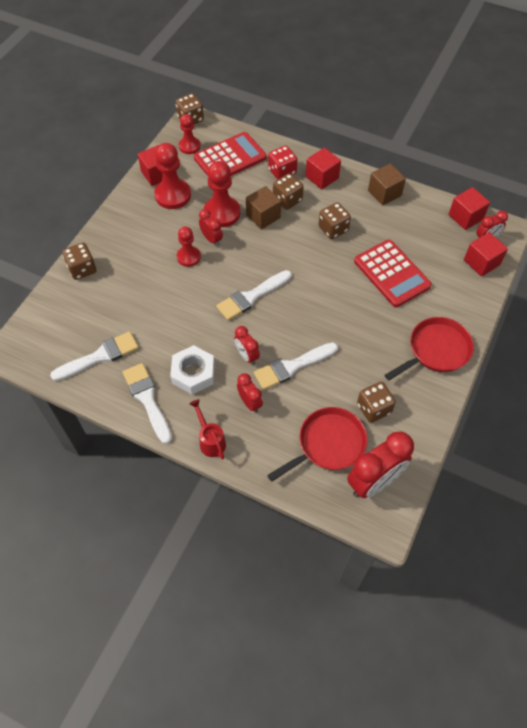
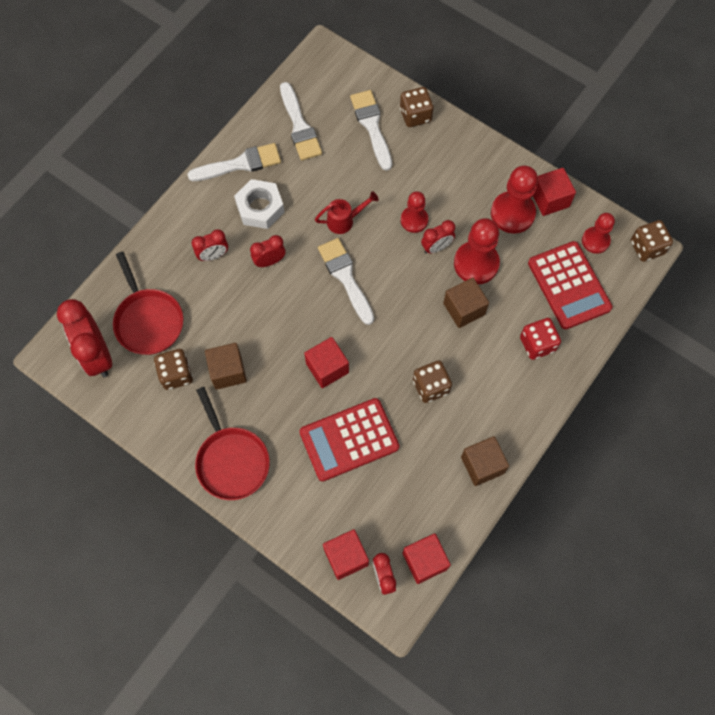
camera: 100 degrees right, 10 degrees up
(210, 440) = (181, 214): red watering can -> red watering can (345, 220)
(287, 200) = (487, 341): brown dice -> none
(292, 367) = (245, 303): white brush -> white brush (371, 126)
(322, 177) = (521, 391): red cube -> red cube (327, 368)
(359, 368) = (228, 371): none -> brown cube

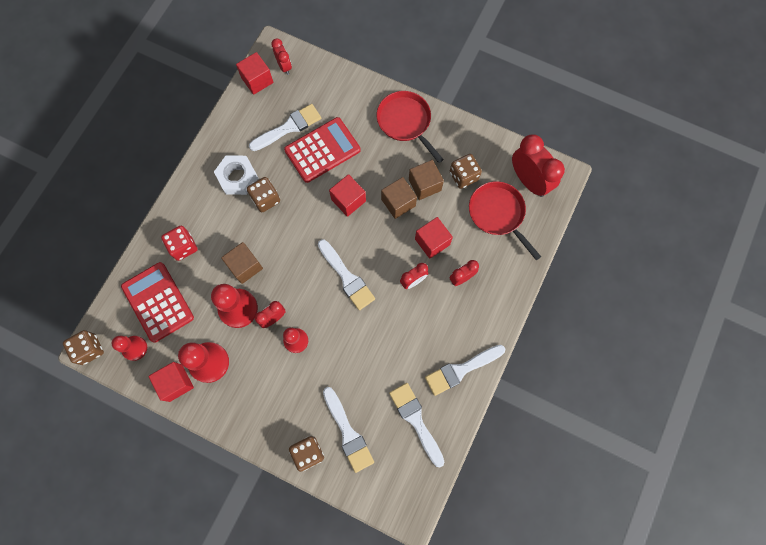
camera: 170 degrees right, 5 degrees up
(260, 208) = (433, 329): white nut -> white nut (237, 177)
(345, 220) = (356, 329): red watering can -> none
(346, 557) = (312, 74): red cube -> red cube (432, 242)
(389, 480) = (288, 127): none -> white brush
(482, 465) = (221, 148): brown cube -> brown cube (398, 202)

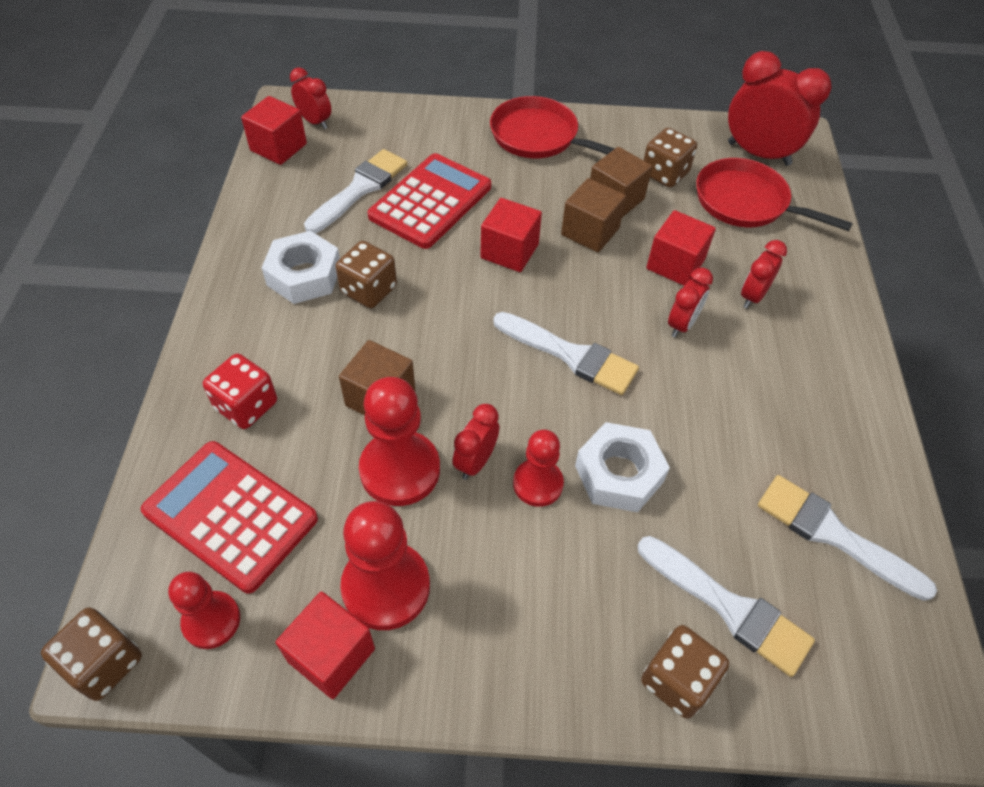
camera: 25 degrees left, 20 degrees down
(335, 350) = (619, 474): none -> white nut
(461, 370) = (848, 424): white brush -> none

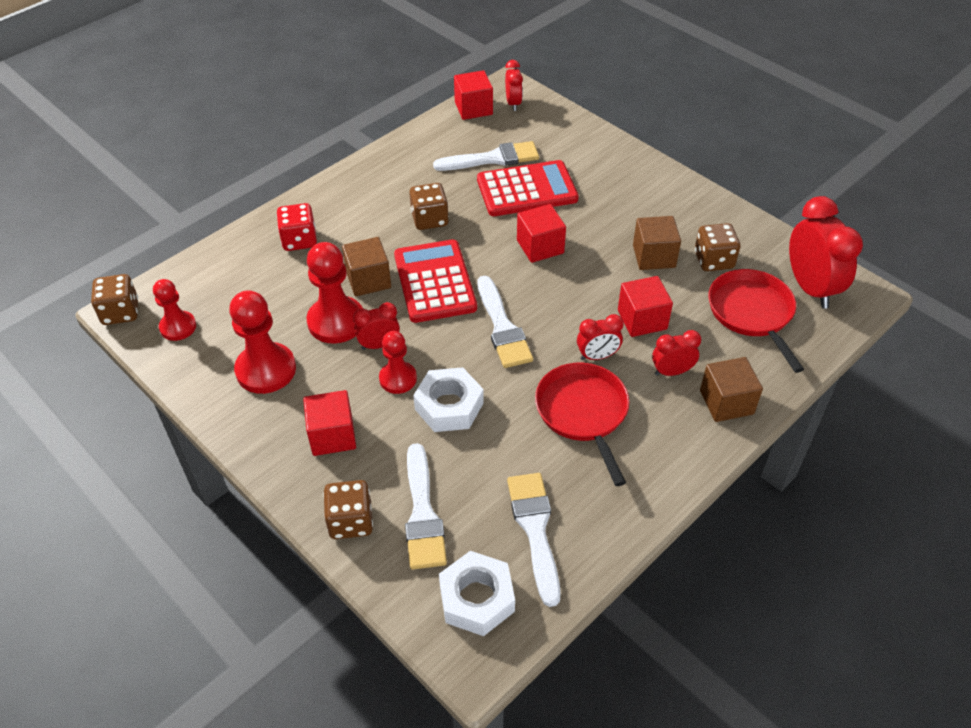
camera: 45 degrees right, 5 degrees down
(231, 515) = (236, 287): red calculator -> red calculator (435, 282)
(304, 275) = (404, 190): white nut -> white nut (476, 598)
(331, 655) = (209, 380): red cube -> red cube (332, 435)
(538, 137) = (651, 188): red pan -> red pan (583, 413)
(590, 231) = (609, 266): brown cube -> brown cube (726, 402)

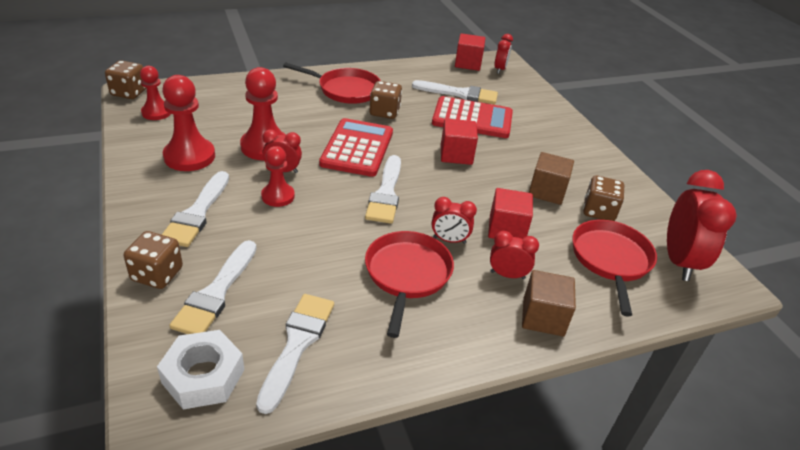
camera: 20 degrees right, 10 degrees down
(299, 240) = (282, 94): red dice -> none
(332, 435) = (197, 213): red cube -> white brush
(365, 204) = (346, 90): none -> red pan
(368, 280) = (310, 131): brown cube -> none
(449, 406) = (301, 228): white nut -> none

